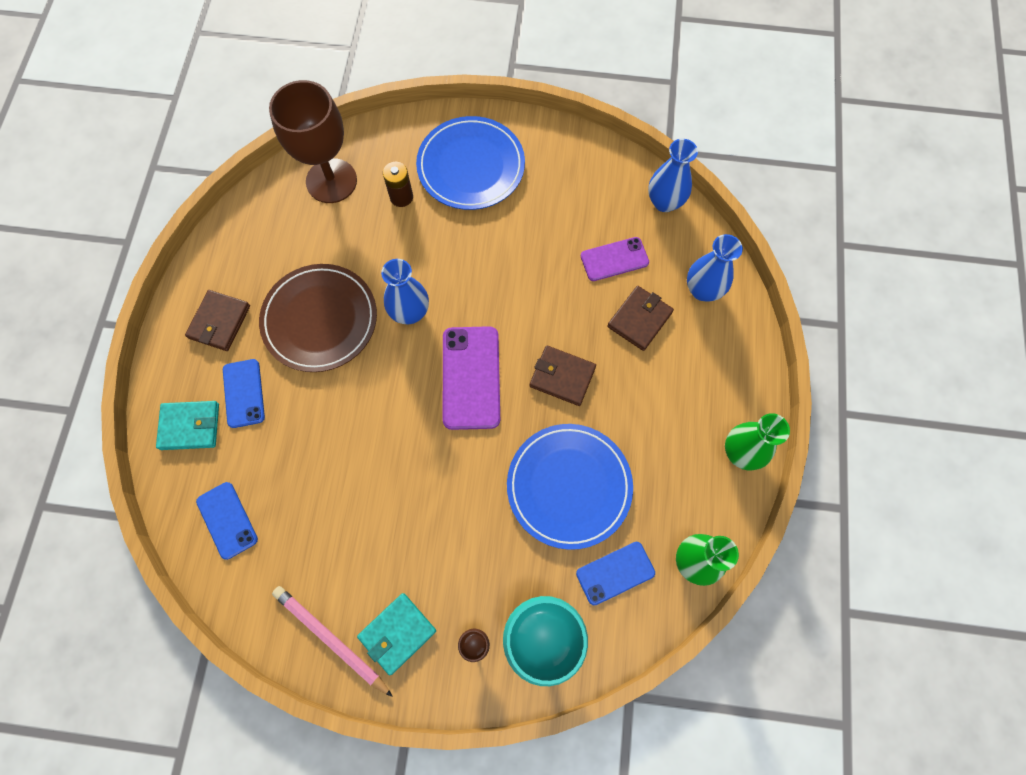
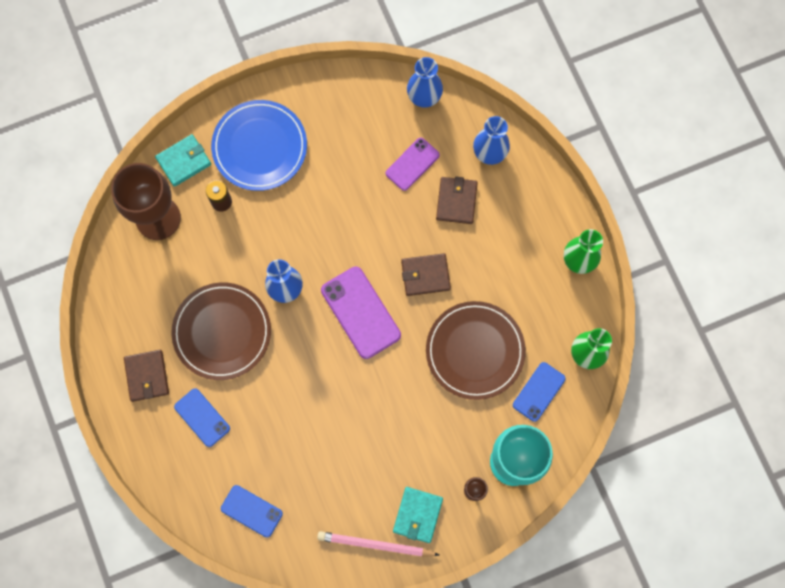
camera: 30 degrees left, 5 degrees up
(190, 426) = (179, 463): turquoise wallet -> turquoise wallet (184, 161)
(569, 486) = (475, 351): blue plate -> brown plate

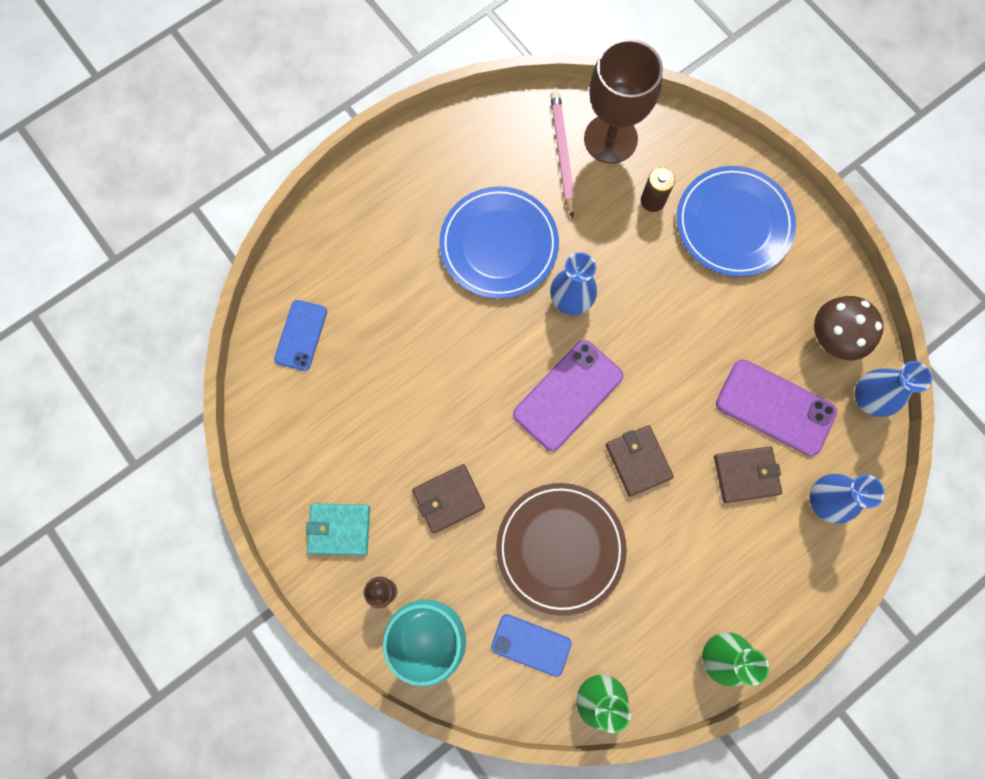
camera: 75 degrees right, 0 degrees up
(147, 376) = (426, 180): brown wallet -> brown wallet (448, 499)
(184, 161) = (687, 146): turquoise wallet -> none
(202, 417) = (394, 251): blue phone -> none
(222, 332) = (499, 245): brown plate -> blue plate
(372, 106) = (832, 338): none -> brown mushroom
(375, 545) = (293, 487): pink pencil -> pink pencil (562, 153)
(412, 164) = (775, 407): purple phone -> purple phone, size x1.58

